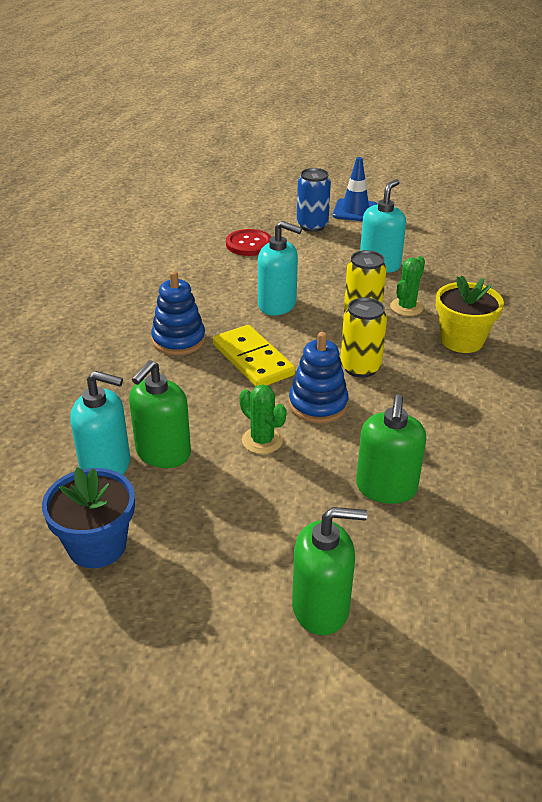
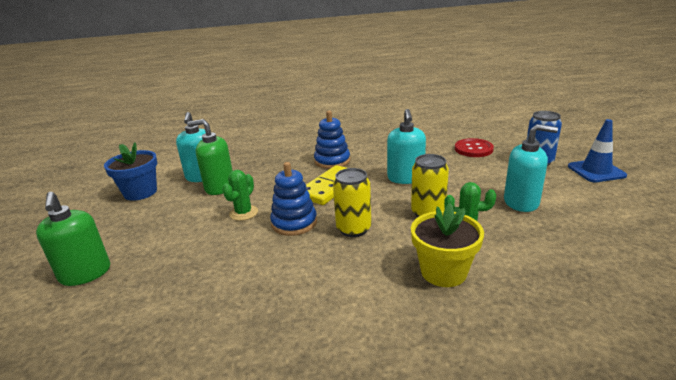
camera: 70 degrees right, 10 degrees down
(386, 488) = (208, 274): green soap dispenser -> none

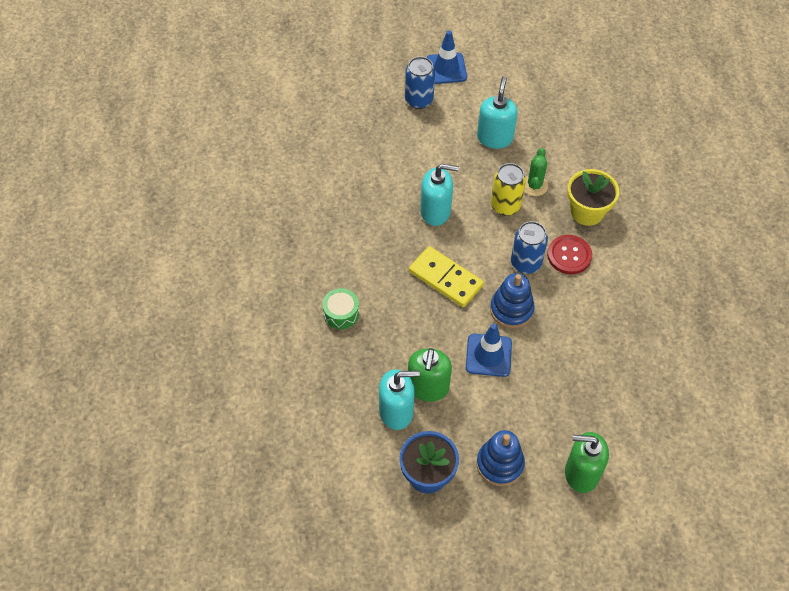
camera: 90 degrees left, 30 degrees up
(85, 274) = (581, 473): green soap dispenser -> green soap dispenser turned 150 degrees counterclockwise
(243, 213) = (488, 355): green cactus -> blue traffic cone
(295, 151) = (341, 313): none -> green drum
(332, 161) = (380, 274): blue stacking toy -> blue stacking toy (500, 464)
(353, 229) = (526, 263): yellow can -> blue can
(473, 149) = (377, 141): red button -> red button (569, 255)

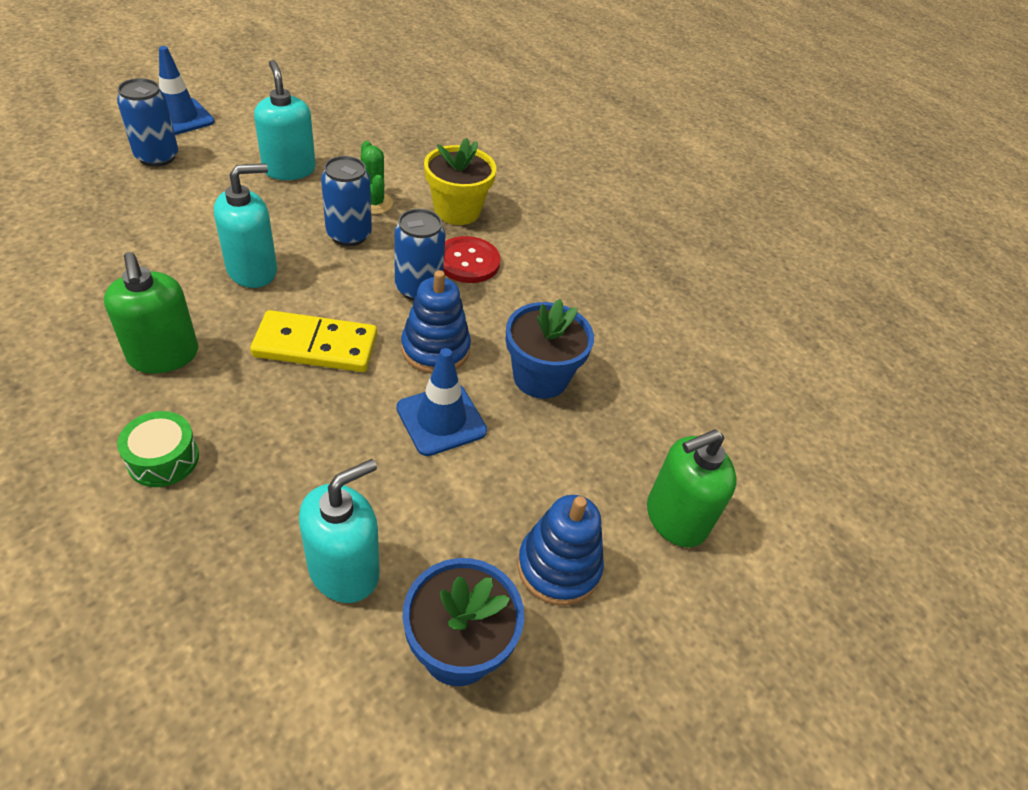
camera: 40 degrees left, 10 degrees down
(428, 387) = (376, 507): green soap dispenser -> green soap dispenser (163, 355)
(505, 206) = (349, 235): yellow can -> blue can
(562, 355) = (540, 377): none -> blue flower pot

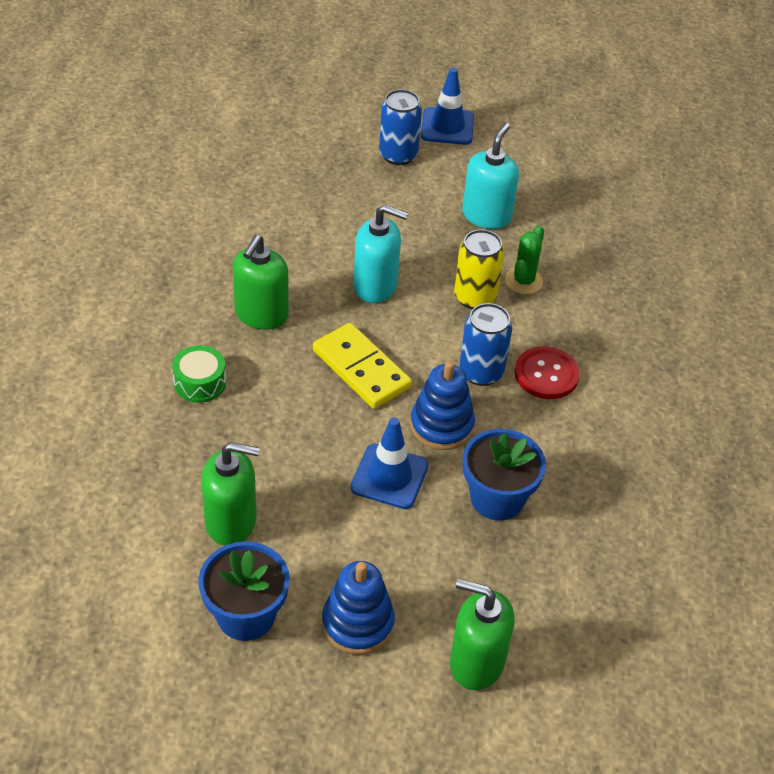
camera: 50 degrees right, 0 degrees up
(344, 570) = (231, 522): turquoise soap dispenser -> green soap dispenser
(349, 235) = (475, 297): blue can -> yellow can
(457, 211) = (588, 326): yellow flower pot -> none

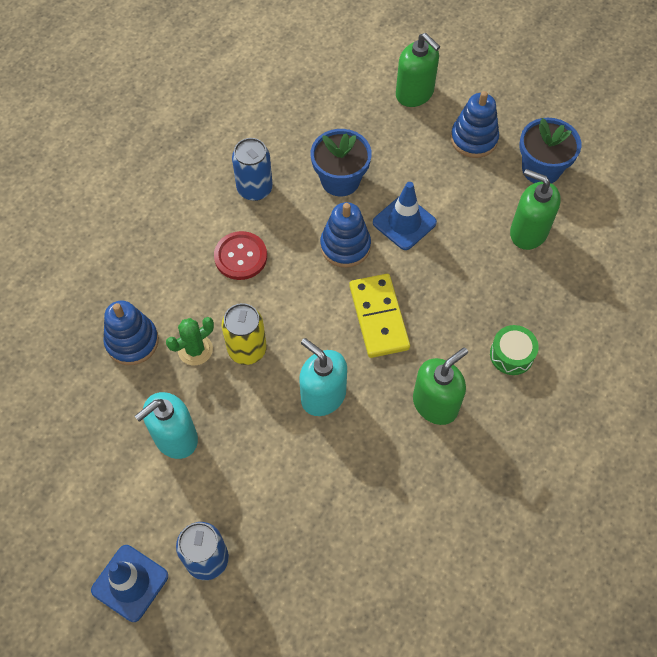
camera: 150 degrees left, 15 degrees up
(481, 372) = (288, 278): blue can -> blue can (255, 189)
(587, 268) = (132, 341): none -> blue stacking toy

